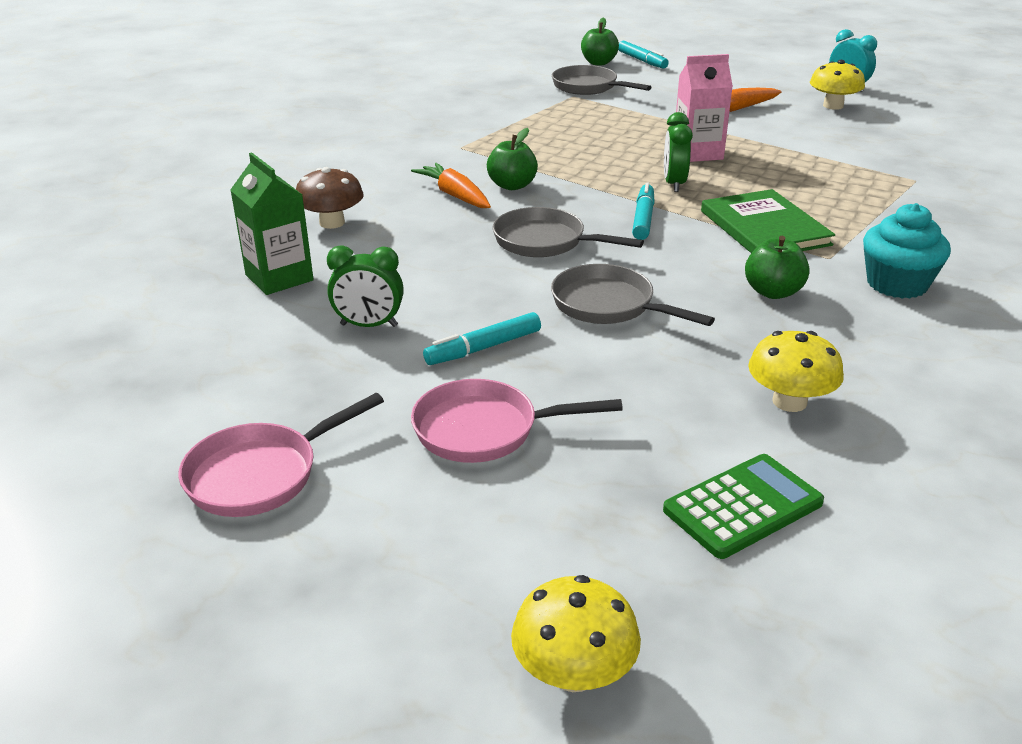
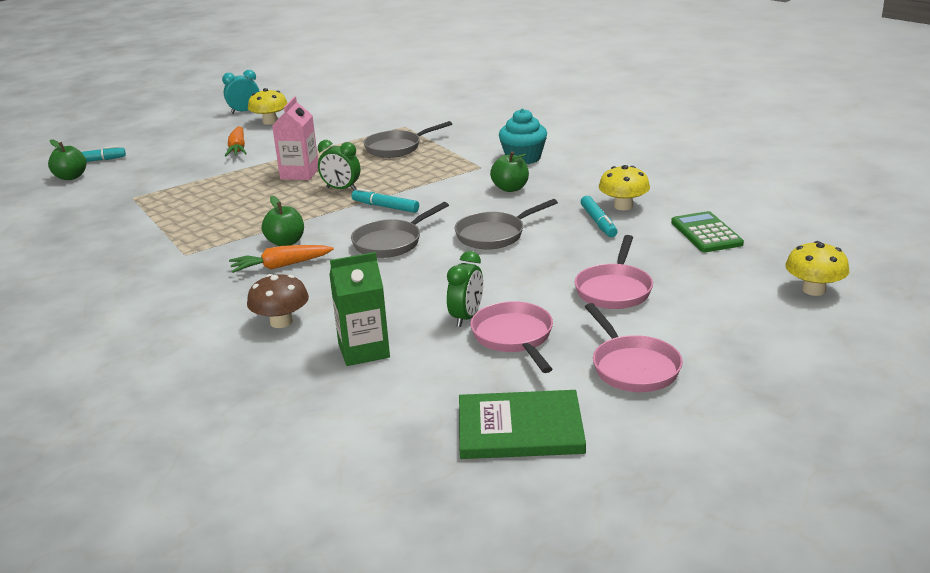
camera: 70 degrees left, 5 degrees down
(325, 367) = (514, 337): none -> pink pan
(483, 348) = (522, 280): turquoise marker -> turquoise marker (598, 222)
(588, 87) = (121, 189): grey pan -> grey pan (396, 148)
(764, 228) = (430, 175): green book -> green book (520, 429)

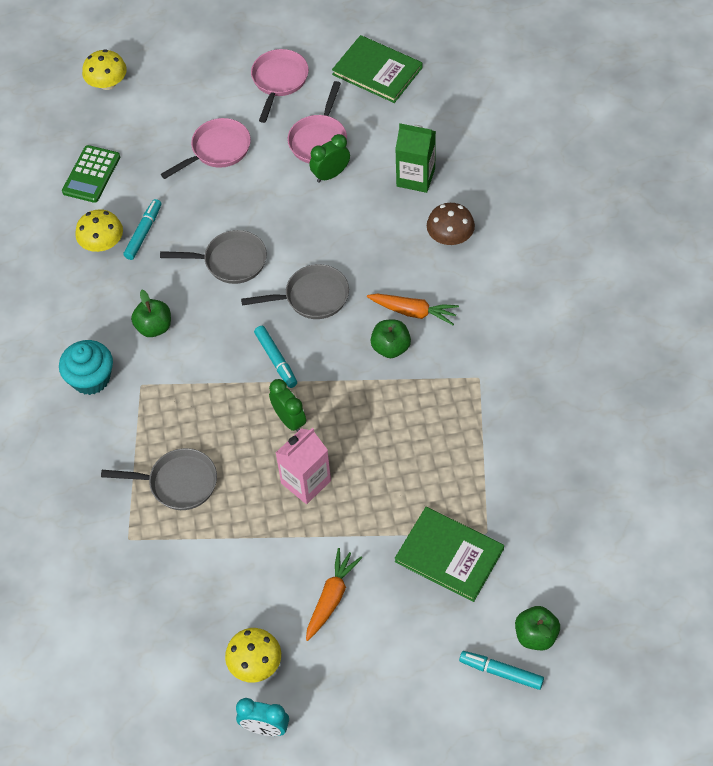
camera: 145 degrees left, 30 degrees up
(158, 182) = (449, 555): none -> green book

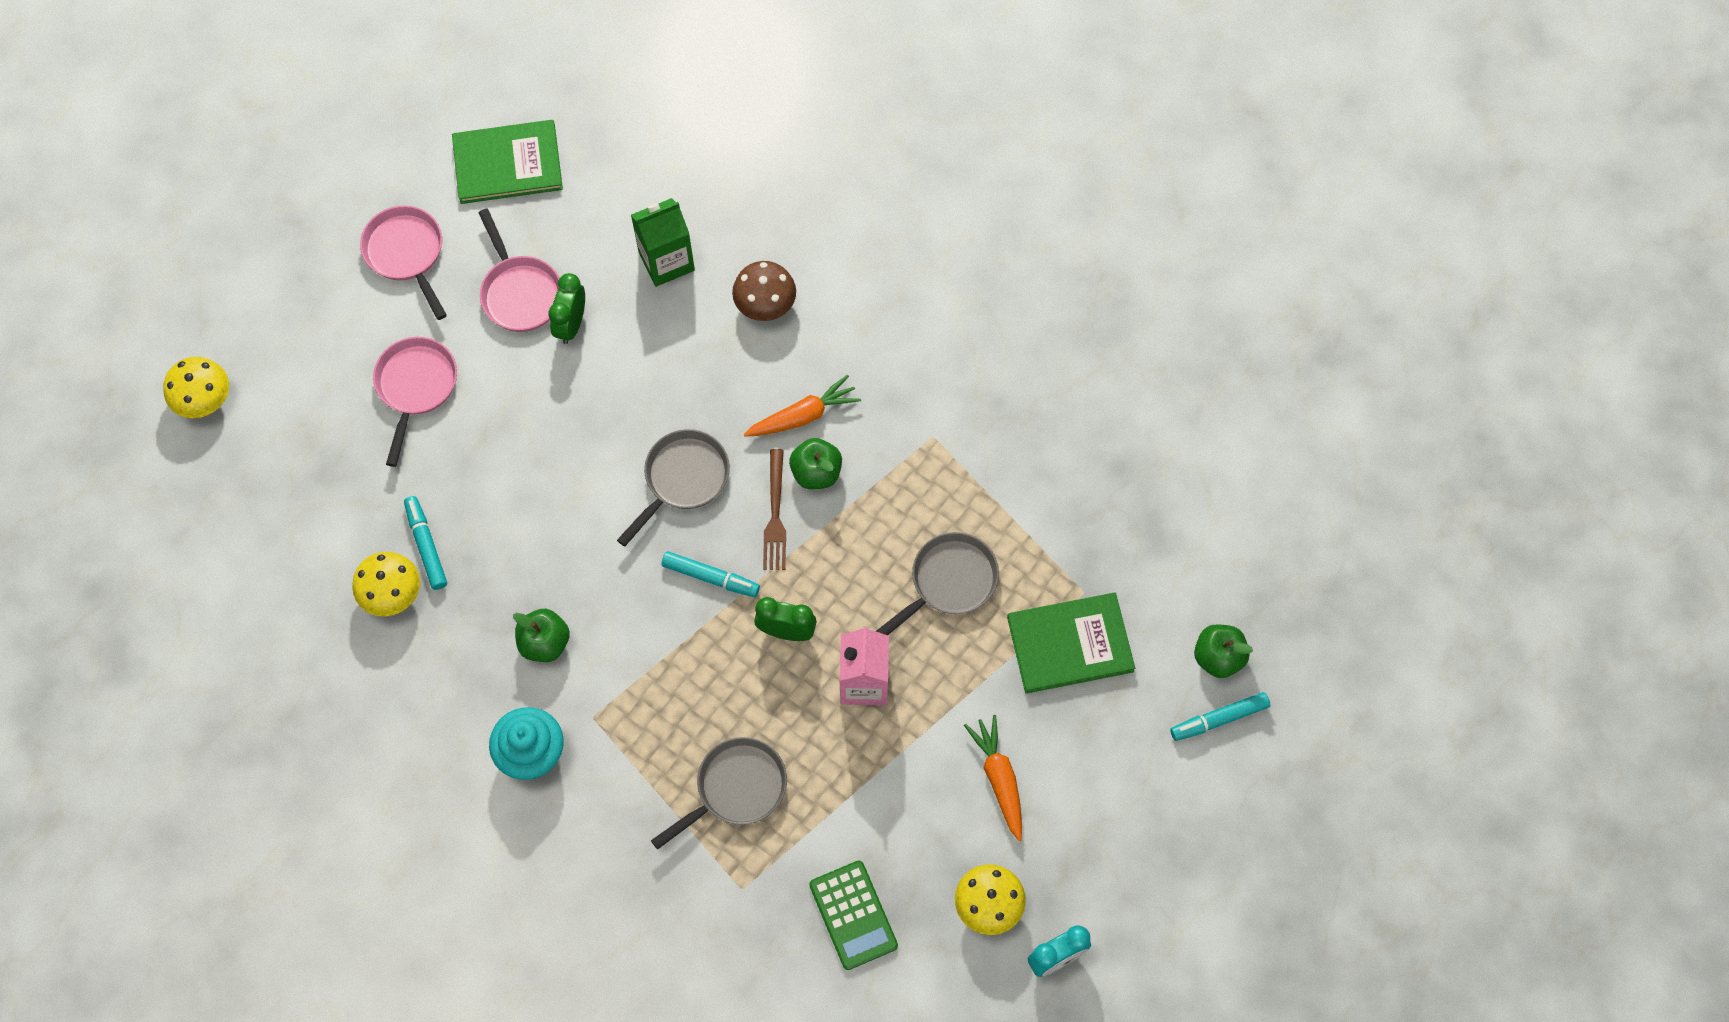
camera: 45 degrees left, 10 degrees up
(91, 174) = (296, 522): green calculator -> green calculator (853, 915)
(231, 261) = (556, 505): grey pan -> grey pan (949, 582)
(344, 353) = (775, 515): none -> brown fork

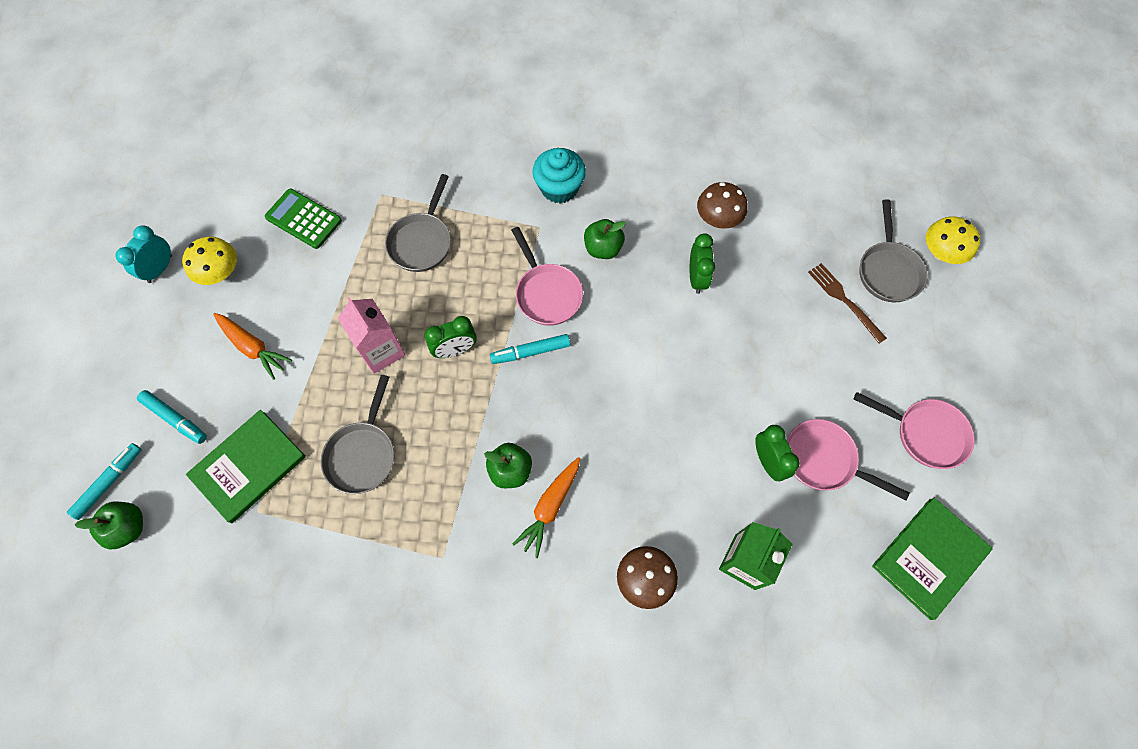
camera: 145 degrees right, 0 degrees up
(391, 593) = (718, 218): yellow mushroom -> brown mushroom
(415, 387) = (826, 346): pink pan -> pink pan (547, 293)
(426, 545) = (724, 257): turquoise marker -> turquoise marker (175, 419)
(476, 542) = (696, 278): none -> green clock
(683, 479) = (599, 404): grey pan -> grey pan (888, 271)
(775, 515) = (518, 421): brown fork -> brown fork (844, 300)

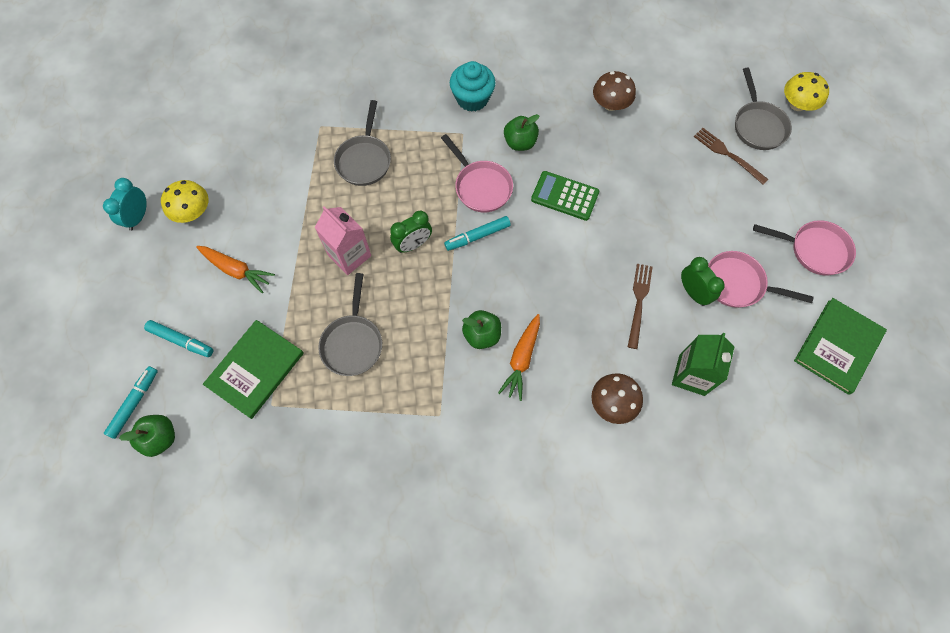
camera: 10 degrees left, 0 degrees up
(304, 219) = (257, 156): green calculator -> green calculator (565, 196)
(696, 278) = (603, 155): green clock -> none
(701, 462) = (639, 302): none -> brown fork

